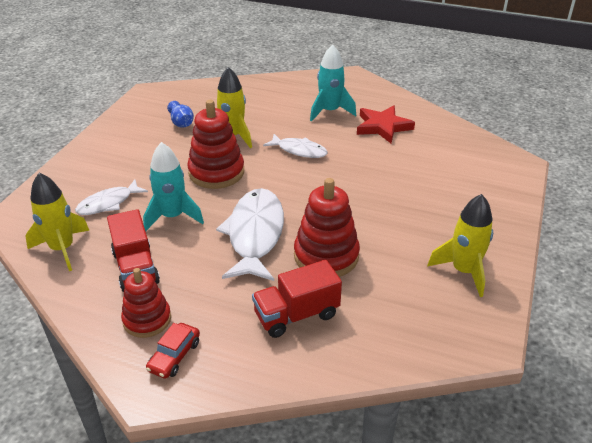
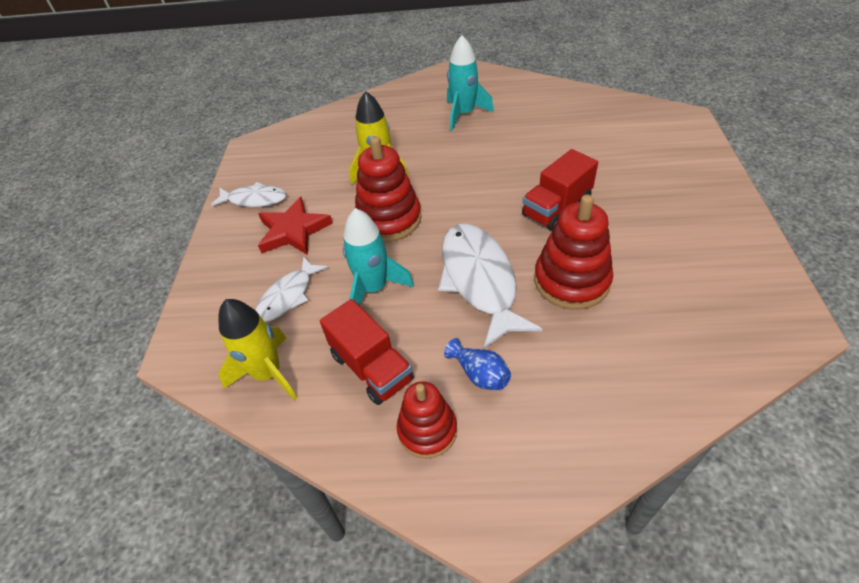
camera: 15 degrees left, 10 degrees up
(174, 356) = (489, 466): red car -> none
(181, 123) = (312, 172): blue vase -> blue vase (479, 374)
(296, 315) = (588, 363): red truck -> red truck (556, 208)
(299, 150) = (461, 167): white fish -> white fish (254, 199)
(383, 127) = (529, 116): red star -> red star (293, 231)
(464, 271) = (718, 252): yellow rocket -> none

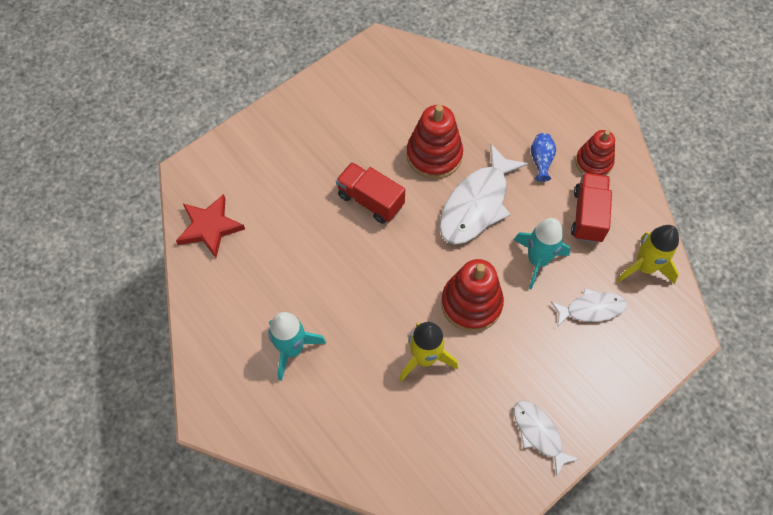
camera: 135 degrees left, 15 degrees up
(293, 231) = (540, 364): red star -> red star (209, 227)
(556, 208) = (370, 200): red truck -> red truck turned 150 degrees counterclockwise

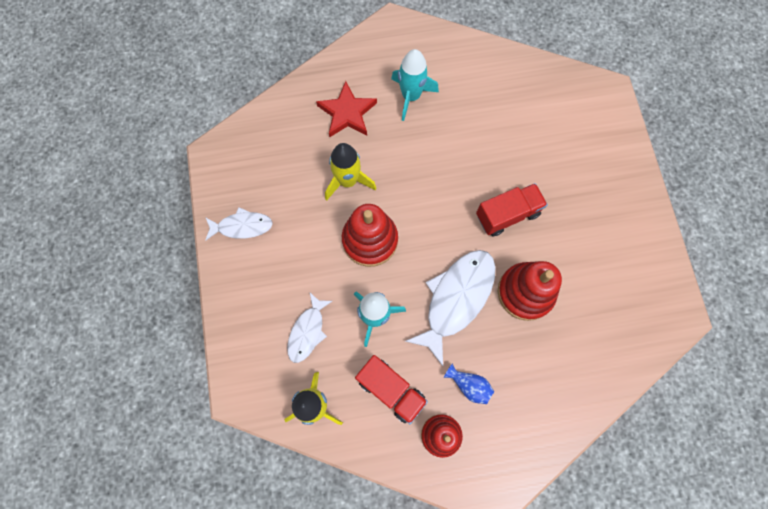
camera: 120 degrees right, 10 degrees up
(209, 227) = (546, 86): red star -> red star (347, 113)
(477, 204) = (456, 299): white fish -> white fish turned 60 degrees clockwise

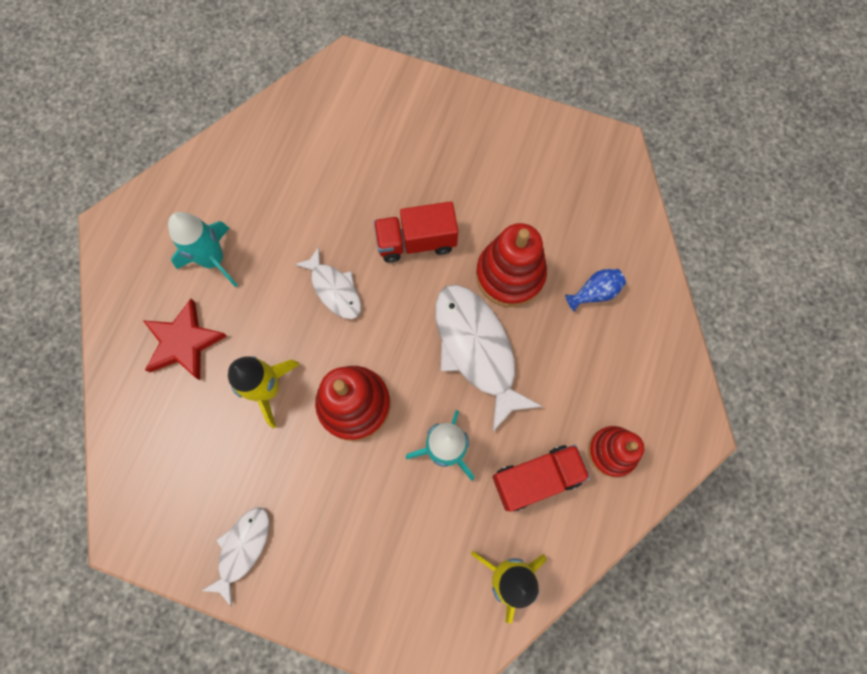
camera: 60 degrees left, 0 degrees up
(307, 331) = (418, 537): white fish -> white fish (334, 289)
(469, 385) = (575, 391): blue vase -> blue vase (594, 293)
(507, 214) = (416, 242): red truck -> red truck turned 105 degrees counterclockwise

